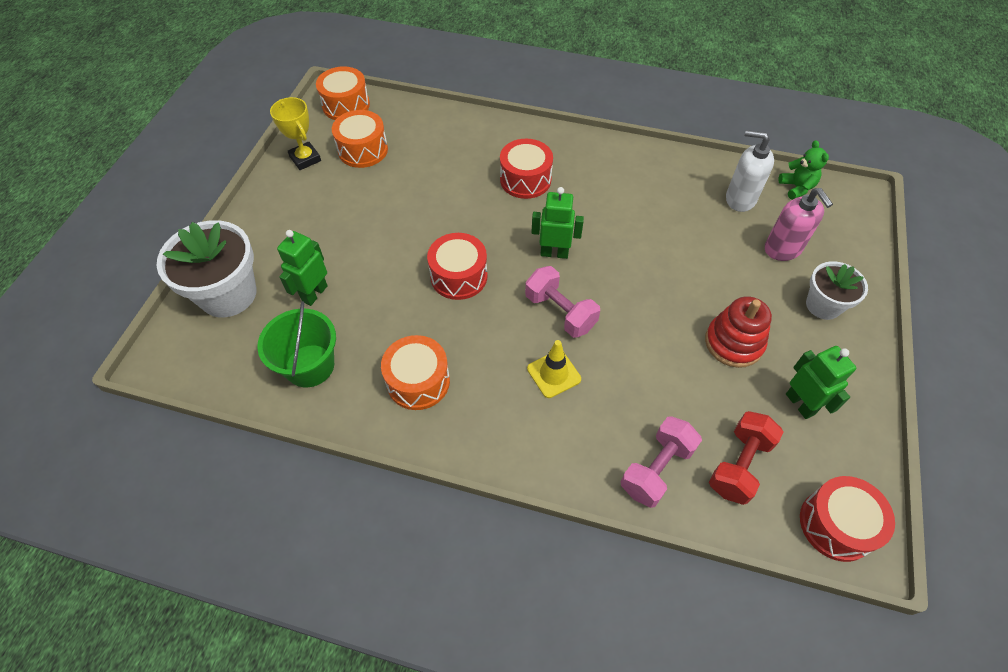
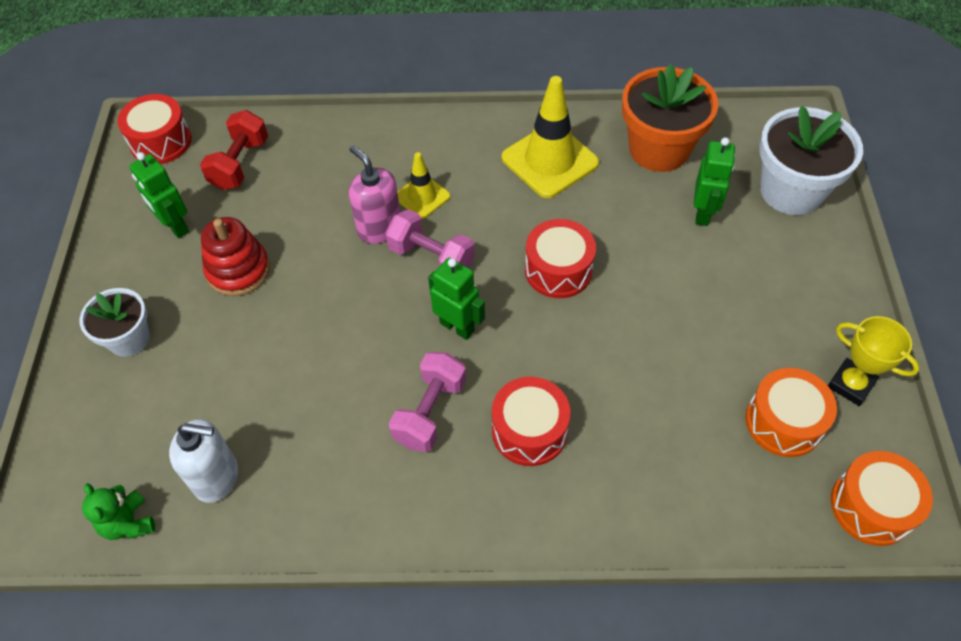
camera: 165 degrees right, 0 degrees up
(309, 366) = (659, 149): green bucket -> orange flower pot
(418, 381) = (550, 160): orange drum -> yellow traffic cone
(554, 253) = (457, 327): green robot -> green robot turned 135 degrees counterclockwise
(656, 469) = (313, 145): pink dumbbell -> pink dumbbell (430, 412)
(783, 249) = (166, 406): pink soap dispenser -> pink soap dispenser (379, 228)

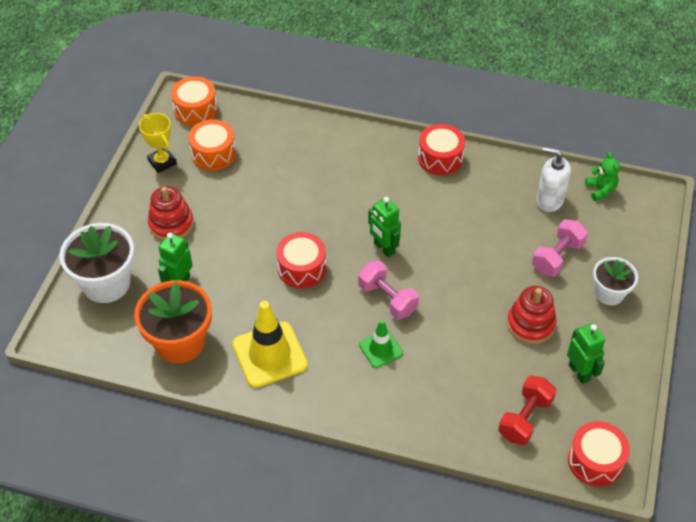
camera: 165 degrees left, 5 degrees down
(379, 228) = (420, 331): pink soap dispenser -> none
(422, 197) = (380, 349): yellow traffic cone -> green traffic cone
(430, 412) = (416, 204): pink dumbbell -> pink dumbbell (557, 257)
(529, 431) = (360, 182): red drum -> red drum (440, 158)
(767, 287) = (171, 224): none -> red stacking toy

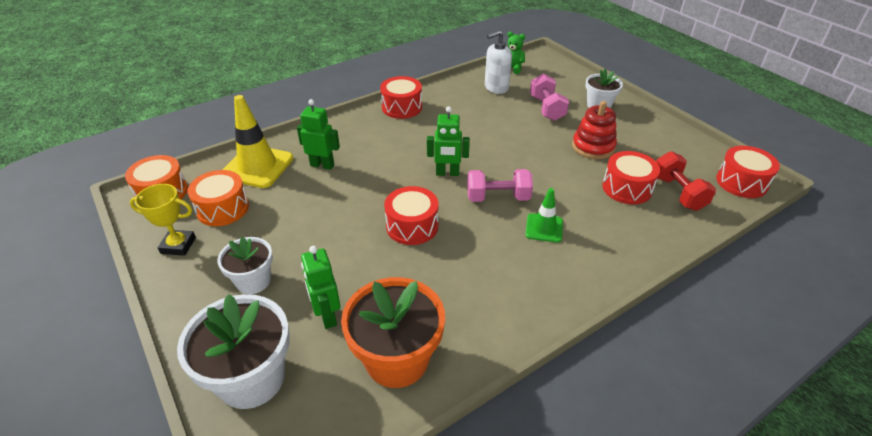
camera: 50 degrees left, 10 degrees down
(171, 224) = (253, 281): red stacking toy -> white flower pot
(269, 354) = (481, 299): yellow traffic cone -> yellow traffic cone (257, 166)
(492, 378) = (627, 188): none -> red drum
(579, 372) = (655, 149): green robot -> green robot (322, 165)

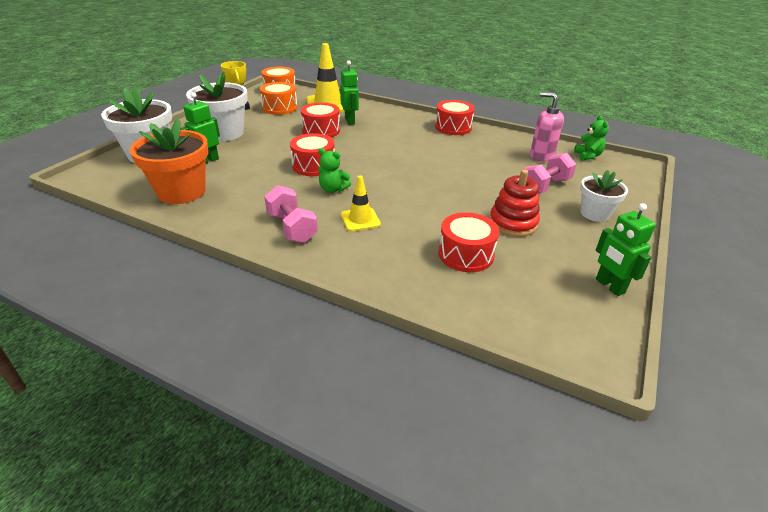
camera: 60 degrees right, 5 degrees down
(253, 281) = (224, 133): white flower pot -> white flower pot, size x1.66
(447, 173) = (389, 164): green robot -> green robot (609, 286)
(475, 228) = (333, 189): none -> green teddy bear
(496, 88) = (541, 156): white soap dispenser -> pink soap dispenser
(498, 197) = (380, 191): pink dumbbell -> pink dumbbell (292, 228)
(544, 228) = (360, 219): green traffic cone -> yellow traffic cone
(678, 193) = (494, 290): red dumbbell -> none
(741, 182) = (575, 340): red drum -> red drum (321, 130)

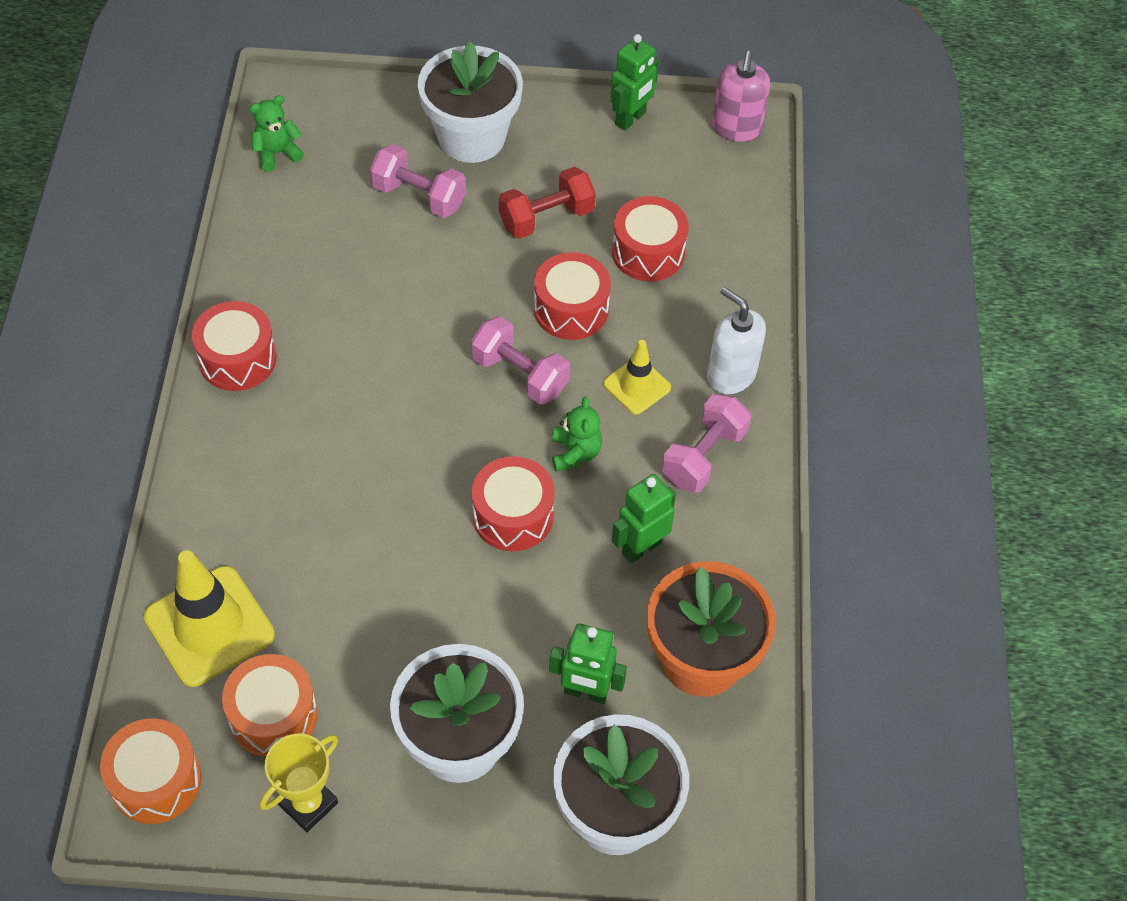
camera: 115 degrees left, 20 degrees up
(321, 130) = (360, 572): red drum -> red drum (571, 309)
(340, 257) = (731, 375): none -> white soap dispenser
(350, 121) = (287, 542): green robot -> green robot (641, 548)
(396, 186) = (520, 374): none -> pink dumbbell
(513, 223) = (546, 218): red stacking toy -> red dumbbell
(541, 156) = (308, 212): pink soap dispenser -> pink soap dispenser (736, 128)
(595, 213) = (471, 137): white flower pot -> white flower pot, size x1.66

